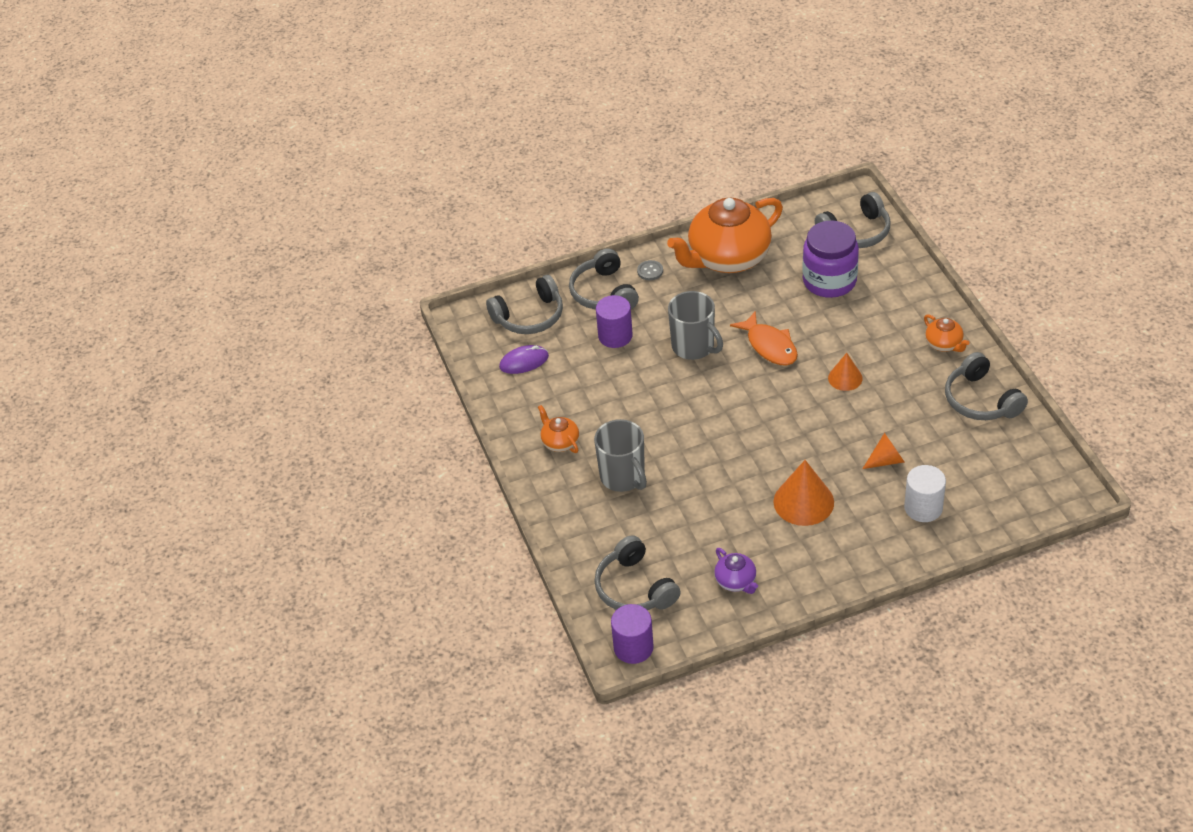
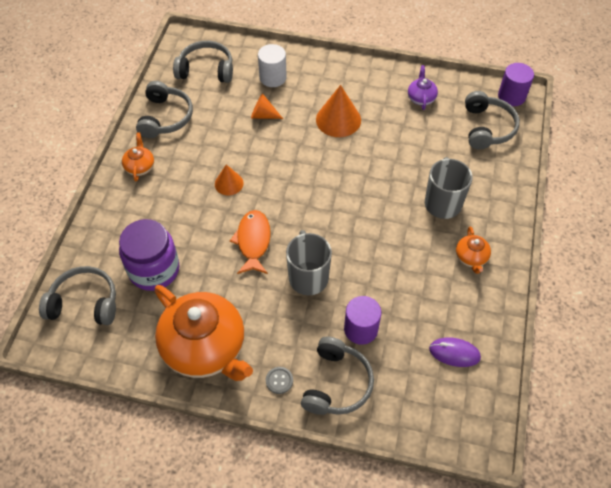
camera: 150 degrees left, 10 degrees up
(529, 316) = (419, 402): grey headphones -> grey headphones (206, 70)
(727, 258) = (205, 348): orange teapot -> orange teapot turned 45 degrees clockwise

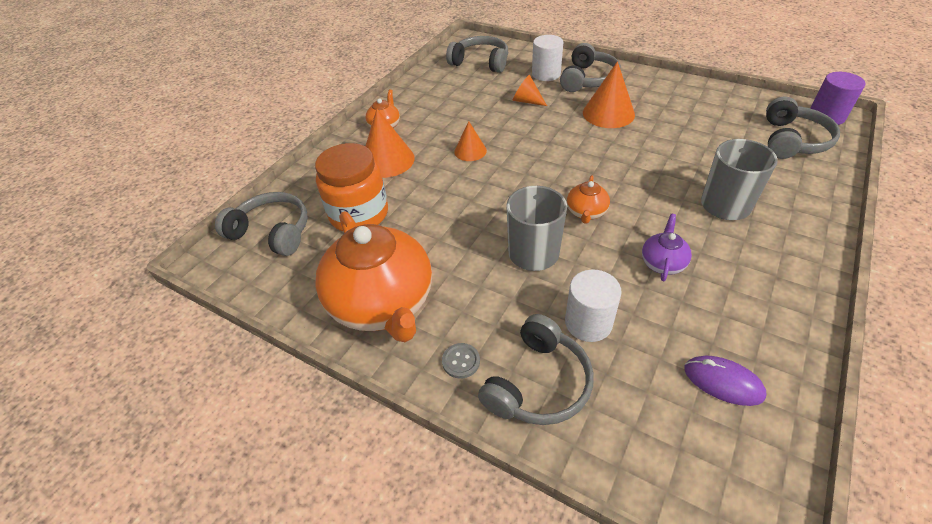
camera: 20 degrees right, 10 degrees down
(154, 270) = (359, 214): purple jar -> orange jar
(157, 207) = (387, 160): none -> orange cone
(165, 117) = (426, 92): grey headphones -> grey headphones (588, 79)
(253, 241) = (479, 206): orange fish -> none
(360, 329) = (588, 323): purple cylinder -> white cylinder
(421, 98) = (710, 106): purple teapot -> purple teapot (662, 263)
(471, 258) = (760, 269): orange teapot -> orange teapot (586, 212)

